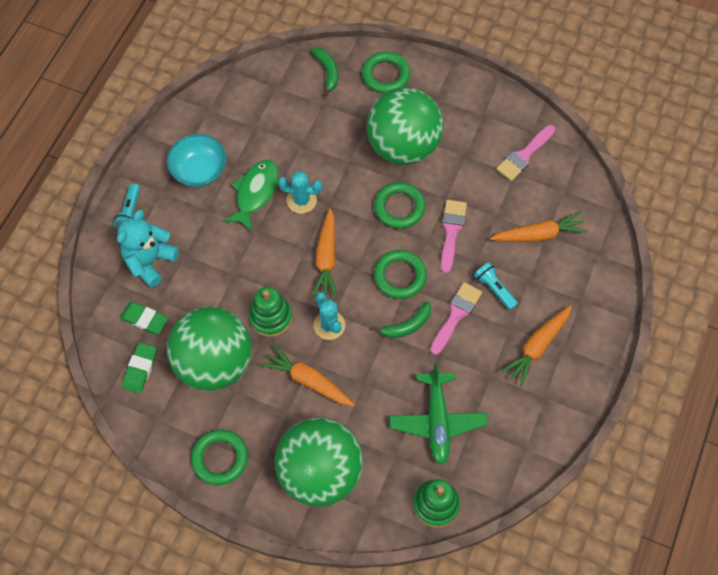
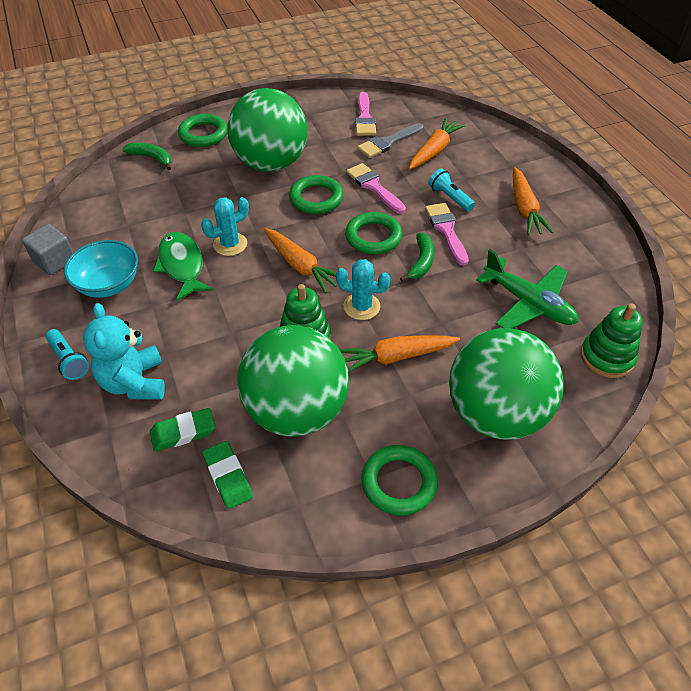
camera: 45 degrees left, 15 degrees down
(186, 122) = (54, 261): none -> grey cube
(494, 289) = (450, 197): turquoise flashlight -> turquoise flashlight turned 45 degrees clockwise
(512, 196) = (388, 142): none -> grey brush

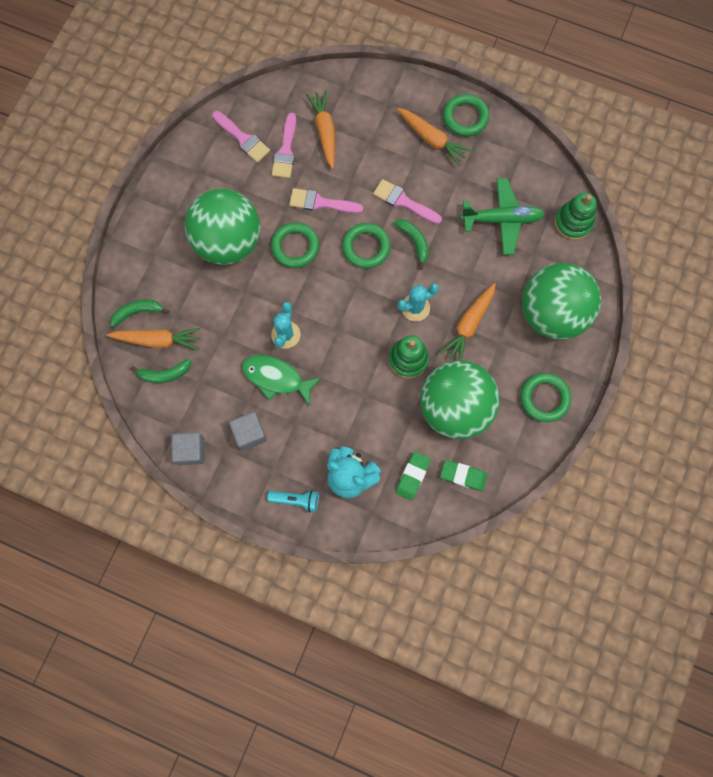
camera: 45 degrees left, 25 degrees up
(108, 285) = (250, 433): turquoise bowl -> grey cube
(113, 203) = (165, 374): none -> green banana
(203, 134) = (145, 257): green ring -> green ring (465, 117)
(300, 266) = (348, 311): orange carrot -> orange carrot (158, 340)
(388, 142) = (285, 151): grey brush -> pink brush
(450, 197) = (378, 170): turquoise flashlight -> none

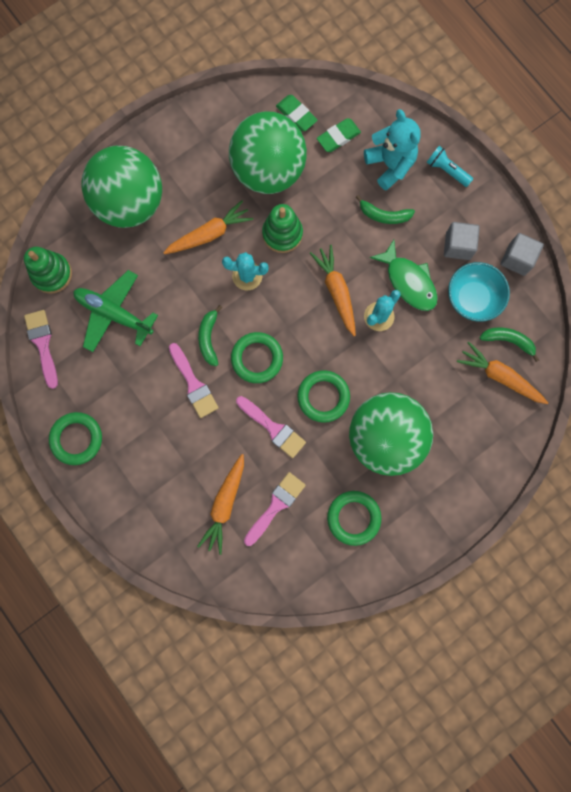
camera: 150 degrees left, 5 degrees up
(138, 312) = (506, 414): green banana -> green banana (384, 215)
(213, 394) = (472, 298): none -> turquoise bowl
(243, 139) = (311, 544): pink brush -> pink brush (42, 344)
(432, 139) = (125, 434): orange carrot -> orange carrot (336, 291)
(544, 398) = (187, 138): green ring -> green ring (353, 517)

